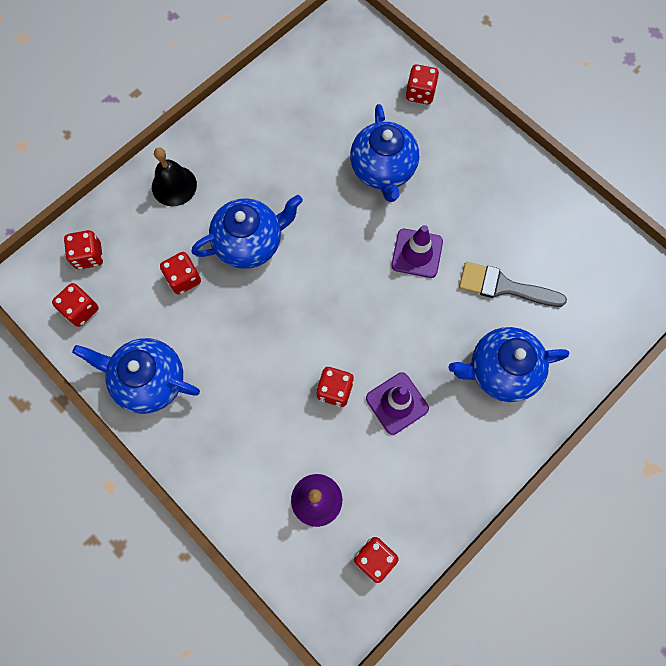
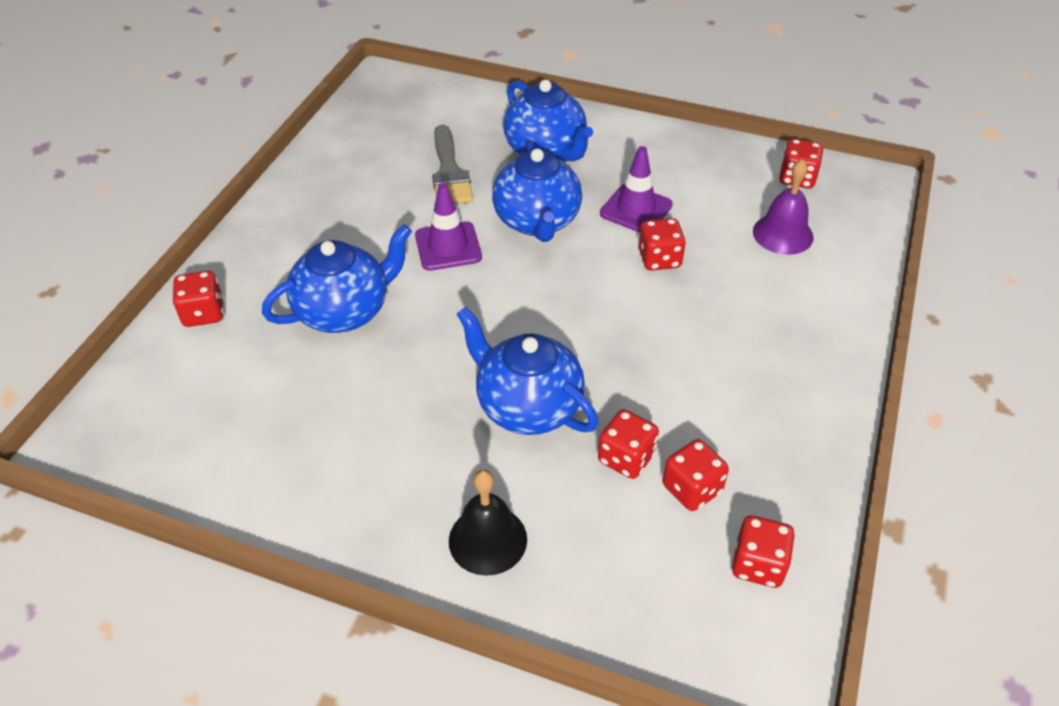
camera: 115 degrees left, 25 degrees down
(89, 256) = (671, 600): red dice -> red dice (692, 489)
(149, 380) = (786, 432): blue teapot -> blue teapot (537, 222)

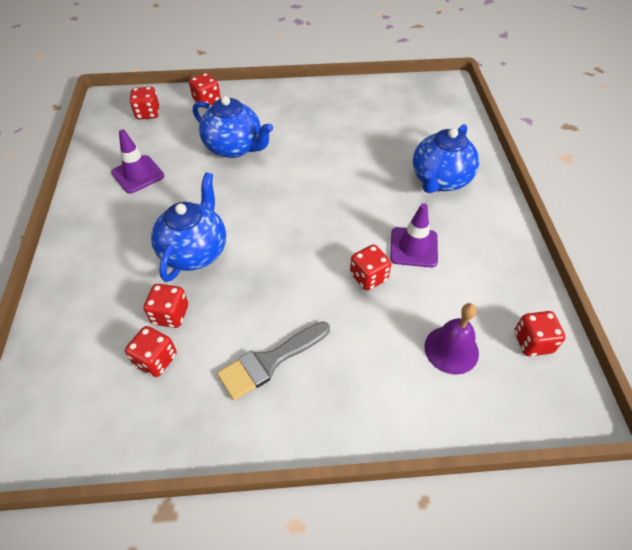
camera: 65 degrees right, 5 degrees up
(448, 246) = (313, 168): purple traffic cone -> purple traffic cone (138, 174)
(449, 172) = (382, 144): grey brush -> grey brush (269, 361)
(487, 540) = (88, 268): black bell -> none
(537, 222) = (363, 200): blue teapot -> none
(758, 564) = (101, 418): red dice -> red dice (148, 113)

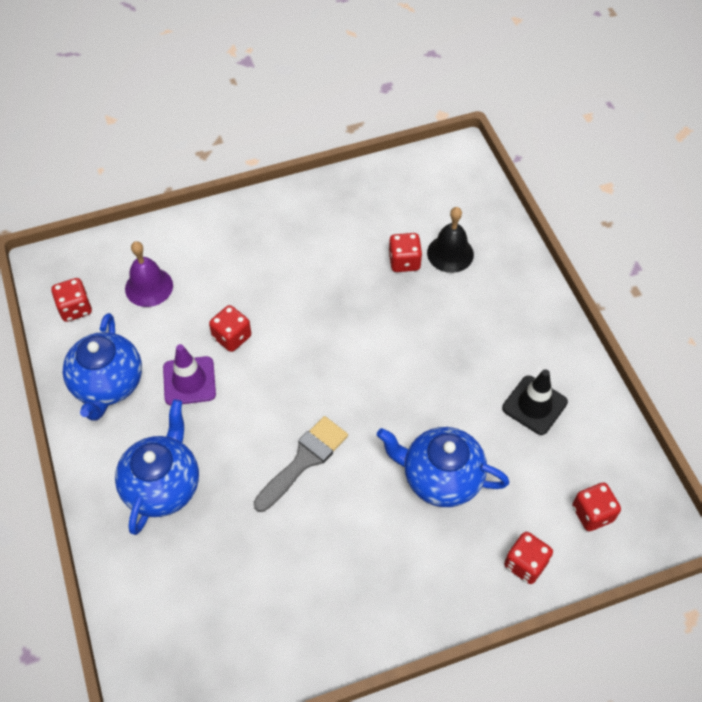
camera: 165 degrees right, 5 degrees up
(119, 313) = (450, 253): none -> black bell
(138, 174) = (534, 405): purple traffic cone -> black traffic cone
(156, 360) = (396, 226): red dice -> none
(195, 251) = (414, 325): blue teapot -> blue teapot (108, 385)
(269, 361) = (302, 244): grey brush -> grey brush (304, 460)

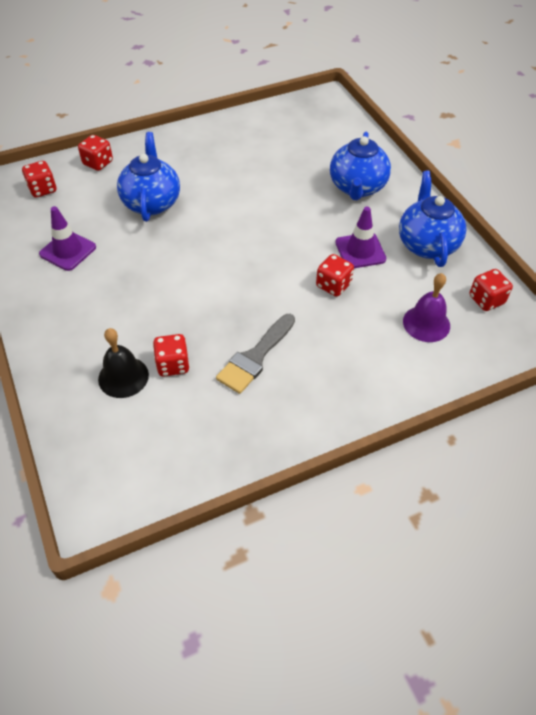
camera: 175 degrees right, 5 degrees down
(304, 460) = (255, 207): grey brush -> grey brush (255, 357)
(440, 478) = (152, 202): blue teapot -> blue teapot turned 105 degrees counterclockwise
(534, 405) = (68, 251): black traffic cone -> purple traffic cone

